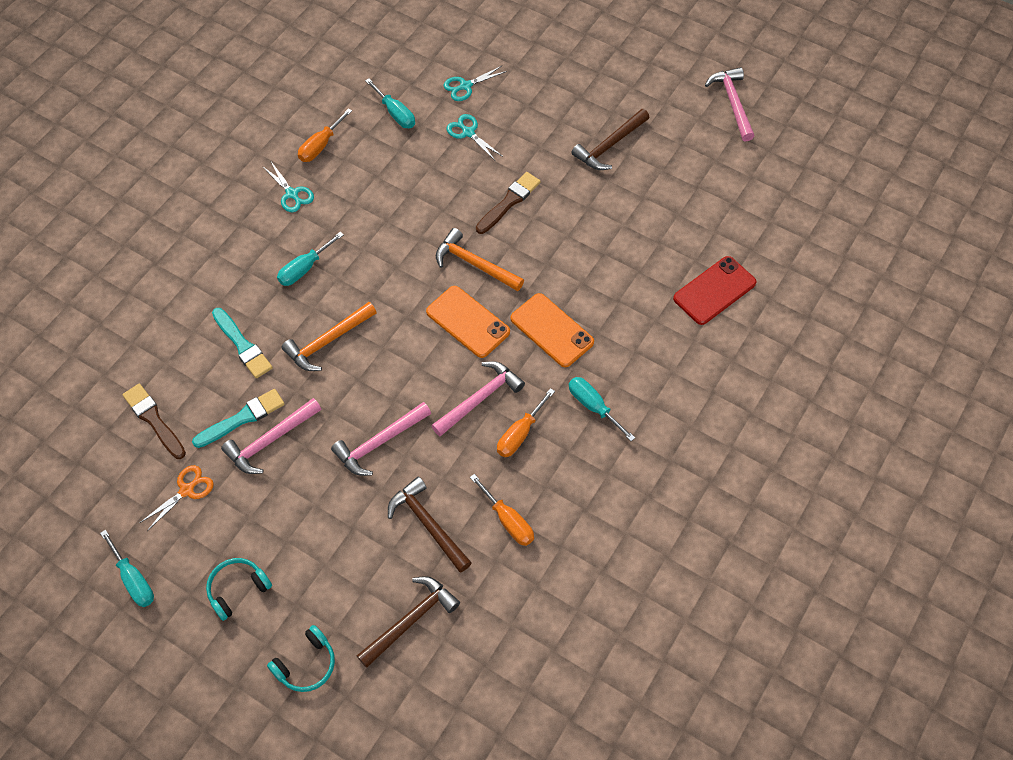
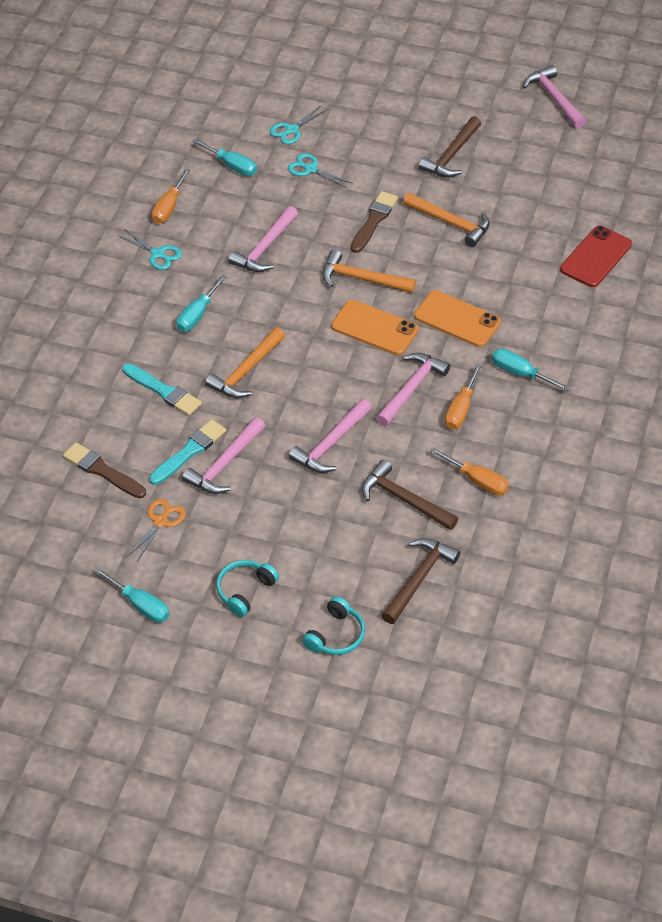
camera: 15 degrees left, 10 degrees down
(394, 209) = (265, 248): none -> pink hammer
(583, 221) = (450, 223): none -> orange hammer

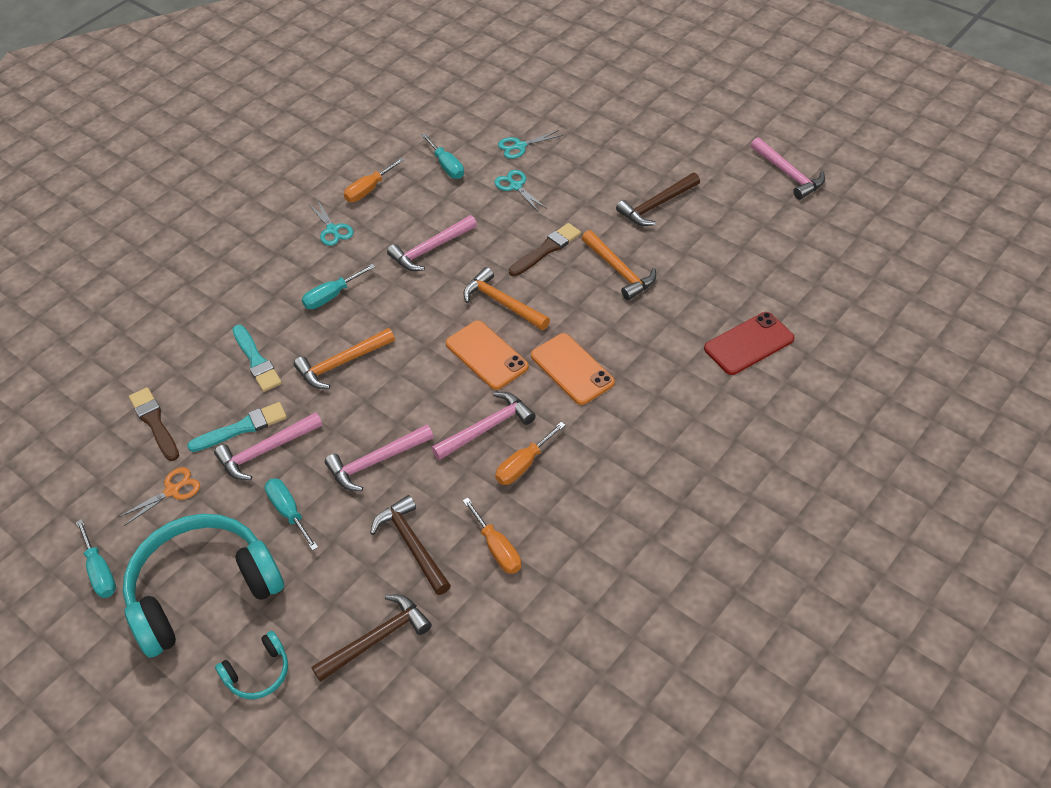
camera: 25 degrees right, 0 degrees up
(245, 591) = (203, 591): turquoise headphones -> turquoise headphones, size x2.30
(520, 373) = (605, 444): turquoise screwdriver -> turquoise screwdriver (288, 512)
(554, 98) = (788, 174): pink hammer -> pink hammer turned 150 degrees clockwise

